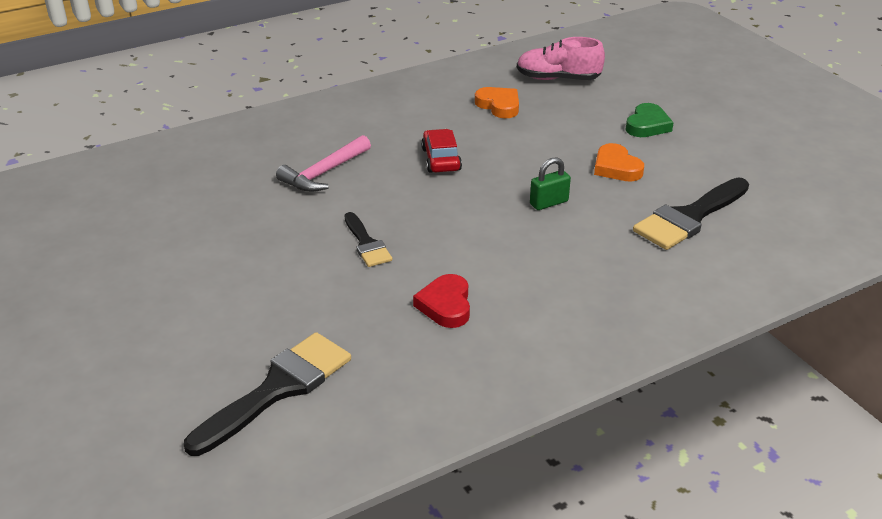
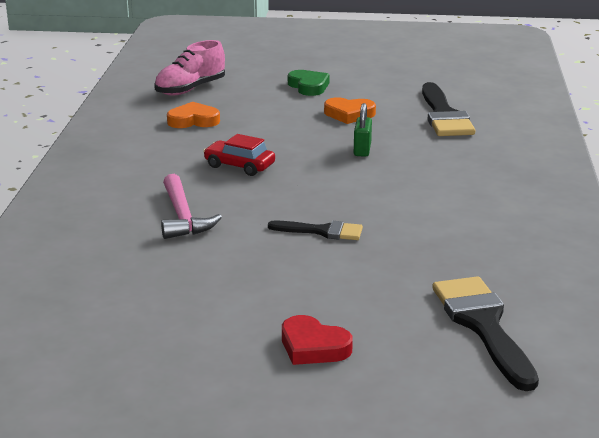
camera: 55 degrees left, 10 degrees down
(445, 305) = (448, 227): red heart -> red heart (313, 347)

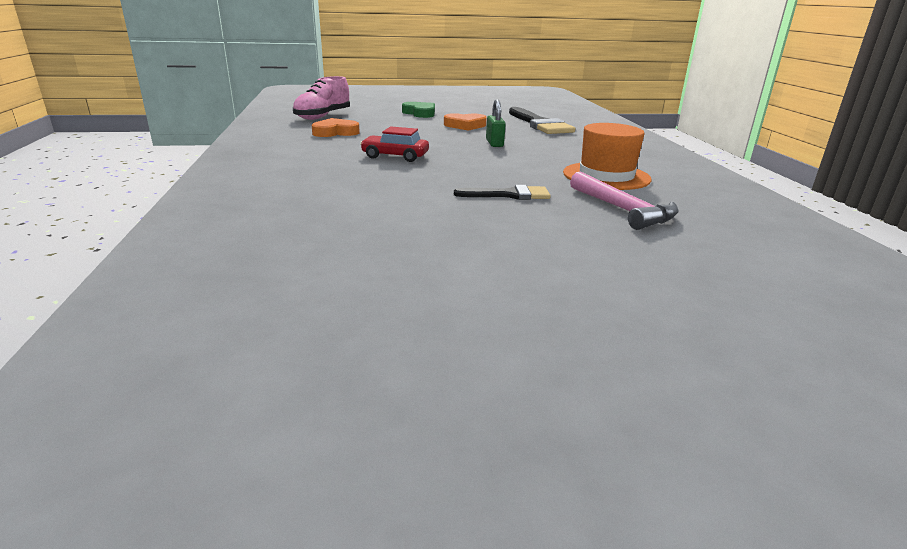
camera: 15 degrees left, 0 degrees up
(182, 217) = (362, 192): pink hammer -> pink hammer (622, 210)
(313, 347) = (594, 296): red heart -> none
(447, 212) = (606, 176): none -> orange hat
(483, 325) = (745, 257): black brush -> none

